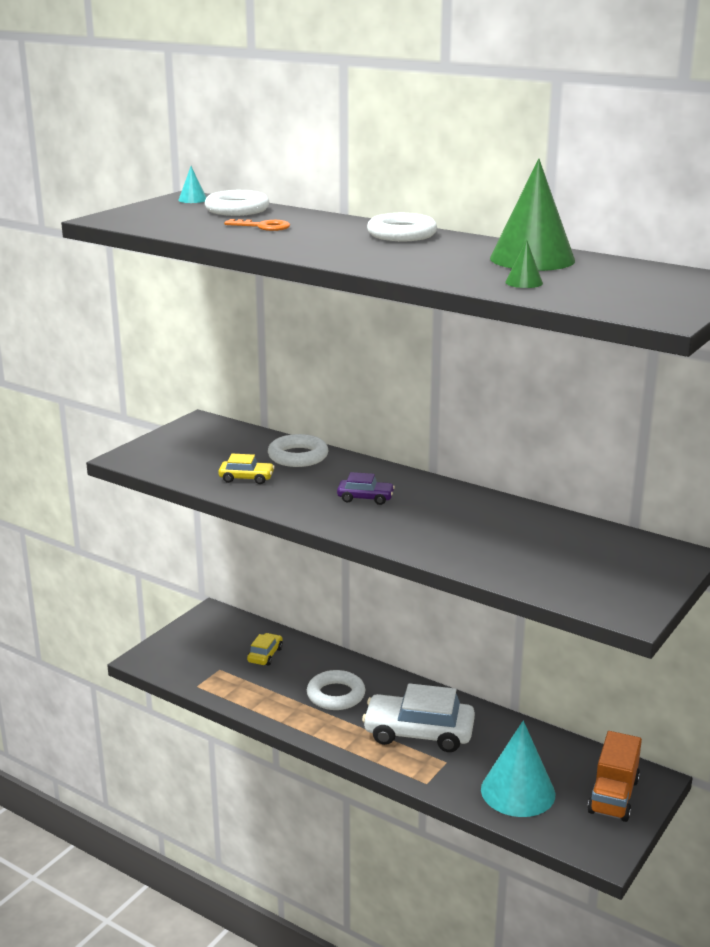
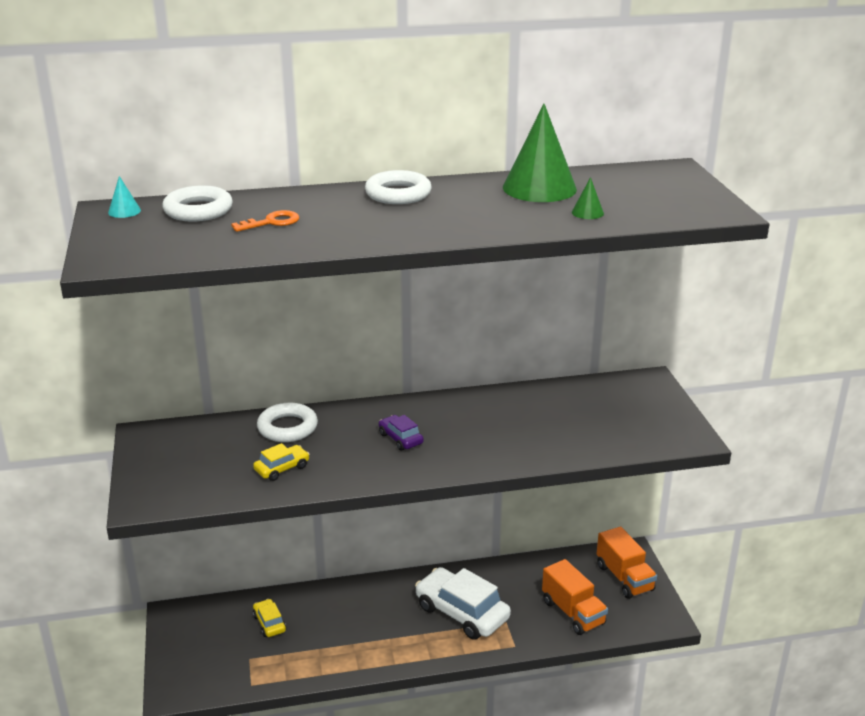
camera: 45 degrees left, 5 degrees up
(336, 695) = (368, 621): white ring -> none
(365, 498) = (400, 438): purple car -> purple car turned 90 degrees counterclockwise
(418, 733) = (462, 612): white car -> white car turned 75 degrees clockwise
(518, 791) = (573, 612): turquoise cone -> orange truck

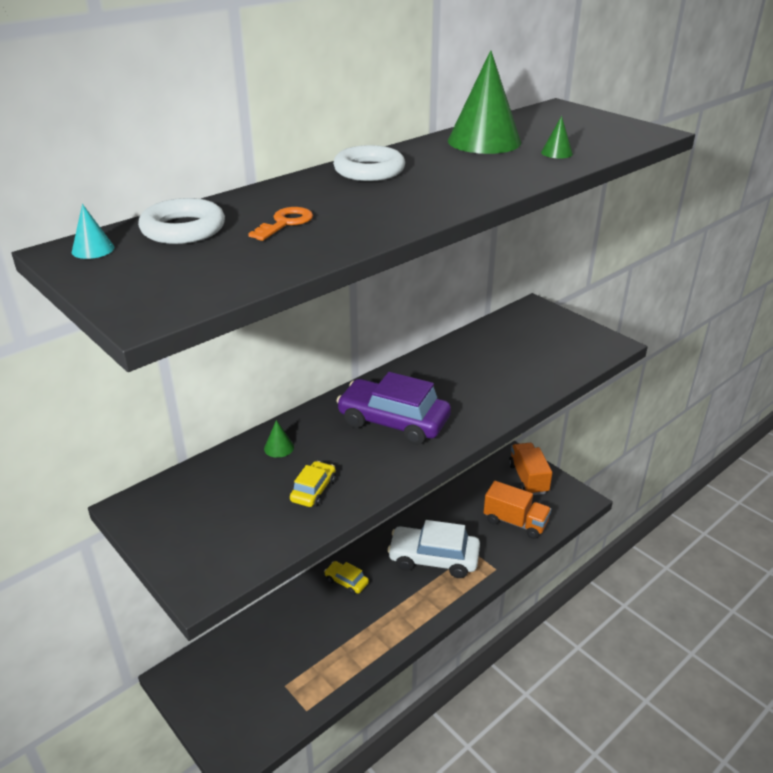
camera: 30 degrees left, 5 degrees up
(269, 623) = (277, 642): yellow car -> yellow car (346, 582)
(287, 427) = (279, 447): white ring -> green cone
(400, 438) = (393, 422): purple car -> purple car, size x2.06
(624, 578) = (528, 479): orange truck -> orange truck turned 135 degrees counterclockwise

